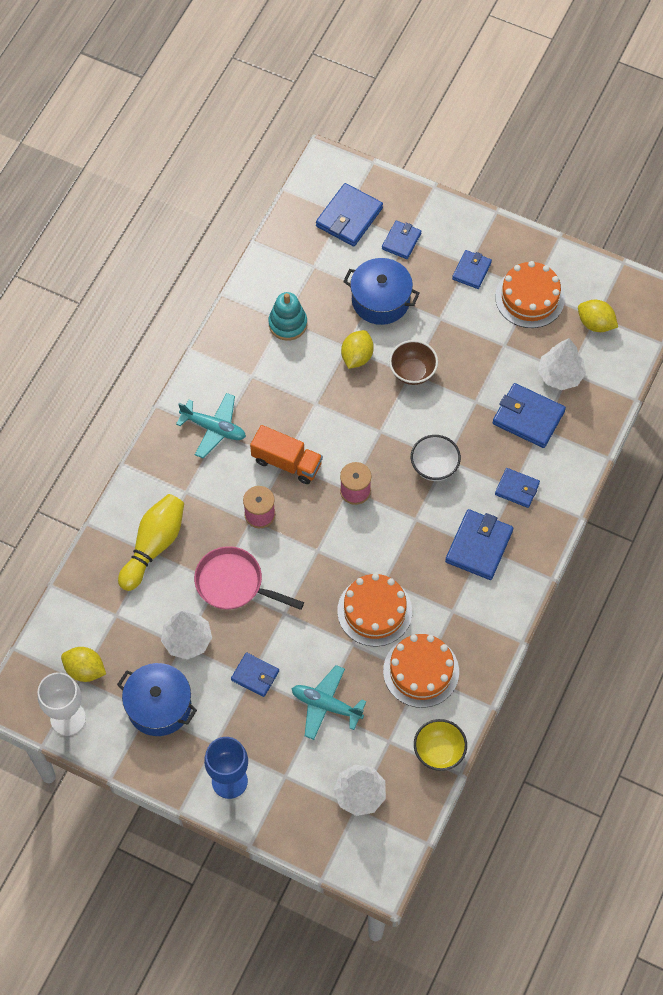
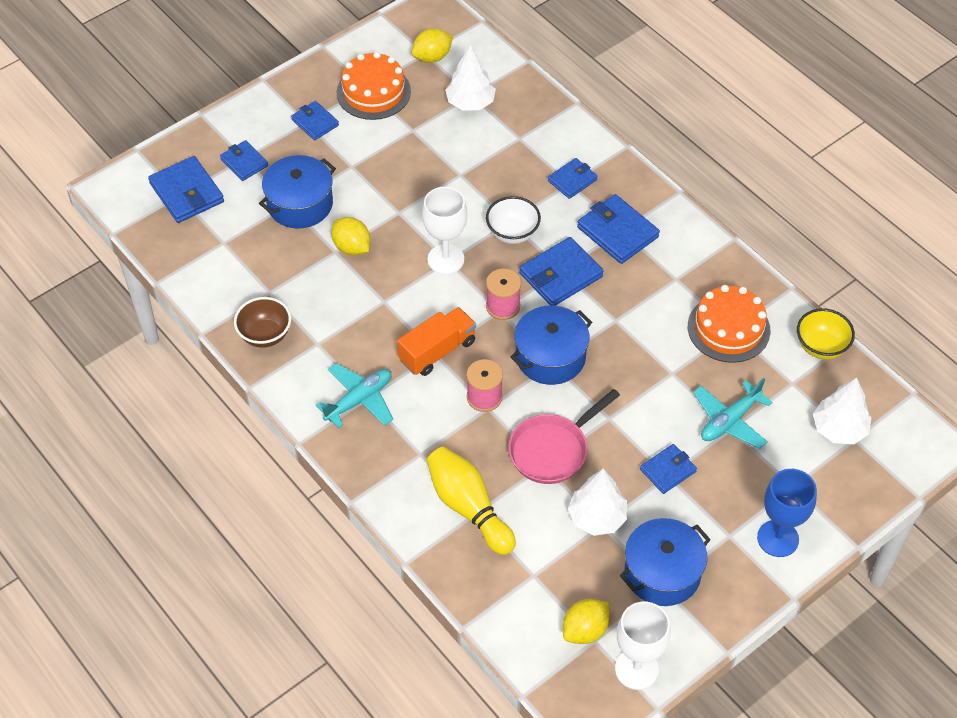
camera: 65 degrees left, 10 degrees down
(288, 324) = (276, 290): turquoise stacking toy -> none
(322, 546) = (550, 357): none -> blue pot
(374, 611) = (645, 341): orange cake -> none
(380, 429) = (445, 259): none -> white goblet
(412, 372) = (397, 210): brown bowl -> brown bowl (265, 335)
(528, 417) = (501, 143): blue wallet -> blue wallet (560, 275)

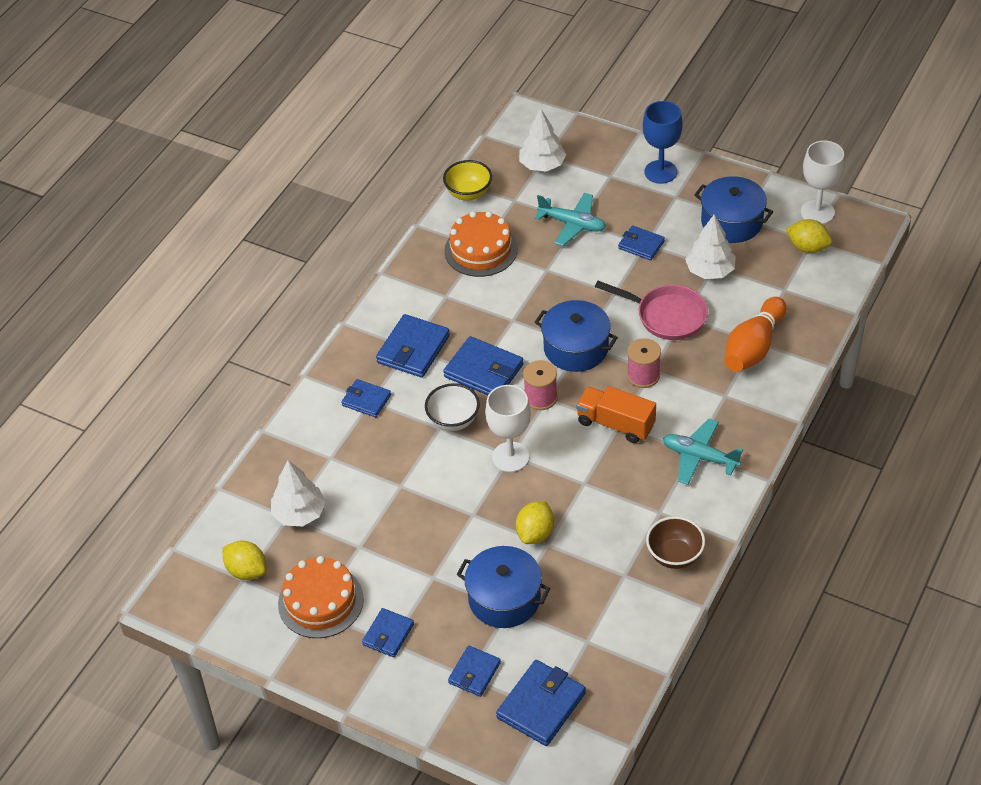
camera: 110 degrees left, 5 degrees down
(468, 508) = (753, 347): yellow bowling pin -> orange bowling pin

